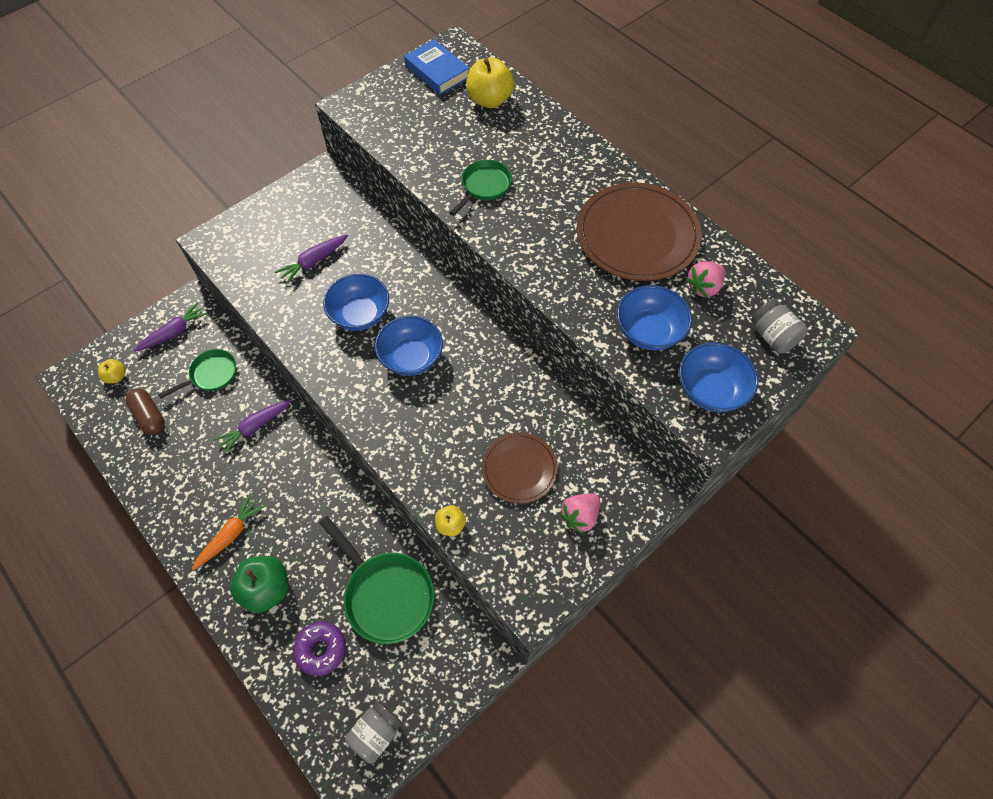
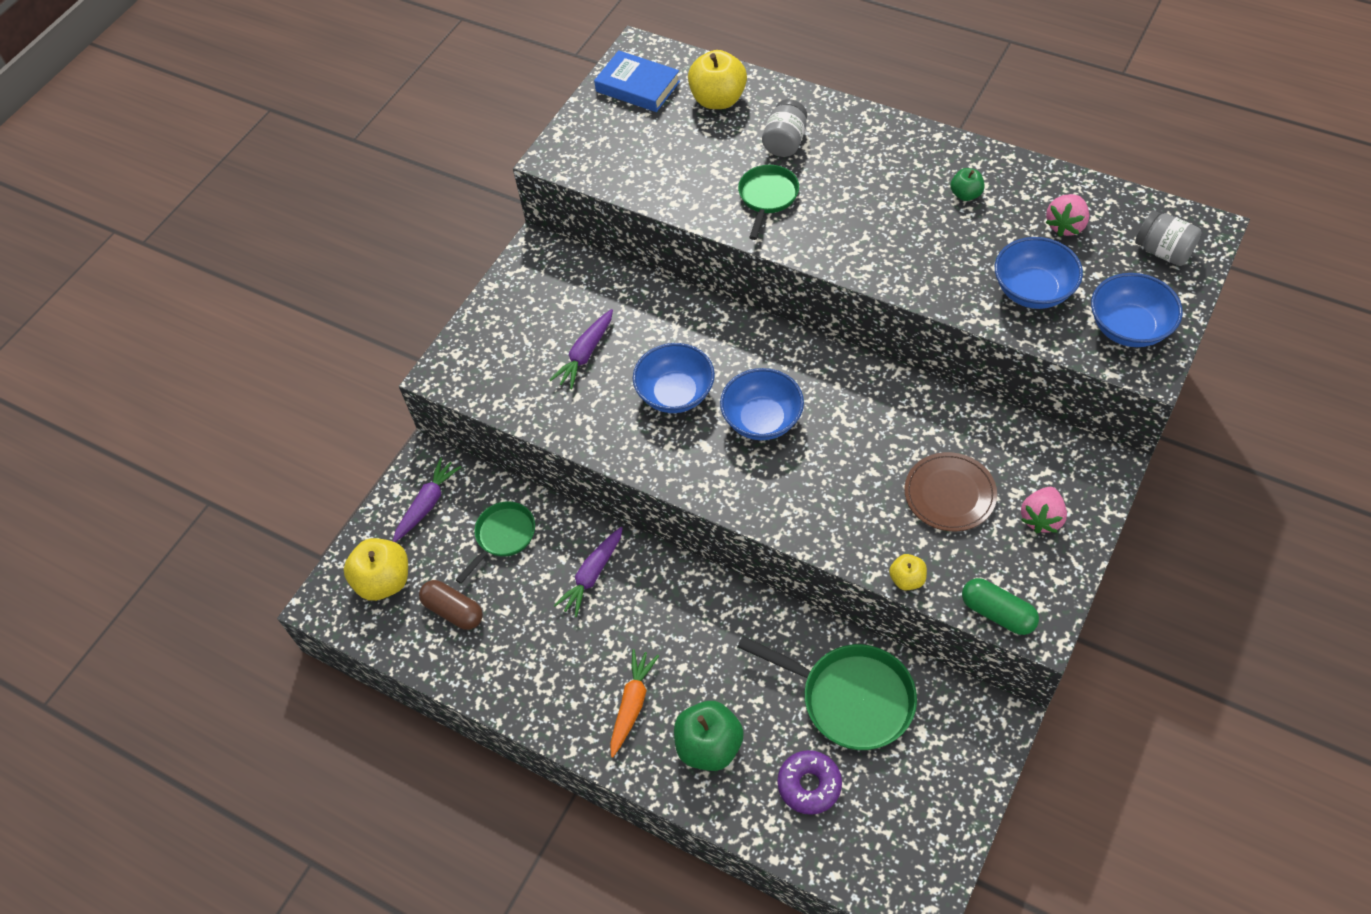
camera: 15 degrees left, 5 degrees down
(116, 377) = (384, 581): yellow apple -> yellow apple, size x1.88
(376, 733) = (920, 846): grey jar -> grey jar (785, 142)
(505, 580) = (997, 613): none -> green capsule
(637, 235) = (965, 194): brown plate -> green apple

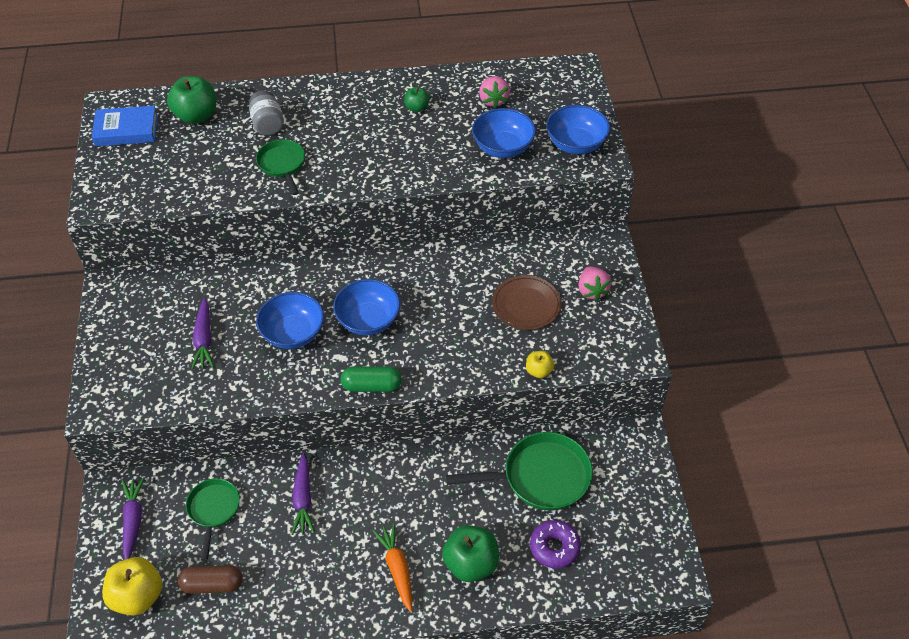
camera: 40 degrees left, 5 degrees down
(718, 100) = (196, 115): yellow apple -> green apple
(997, 613) = (608, 361): green capsule -> green capsule (371, 386)
(1163, 251) = (562, 91): grey jar -> none

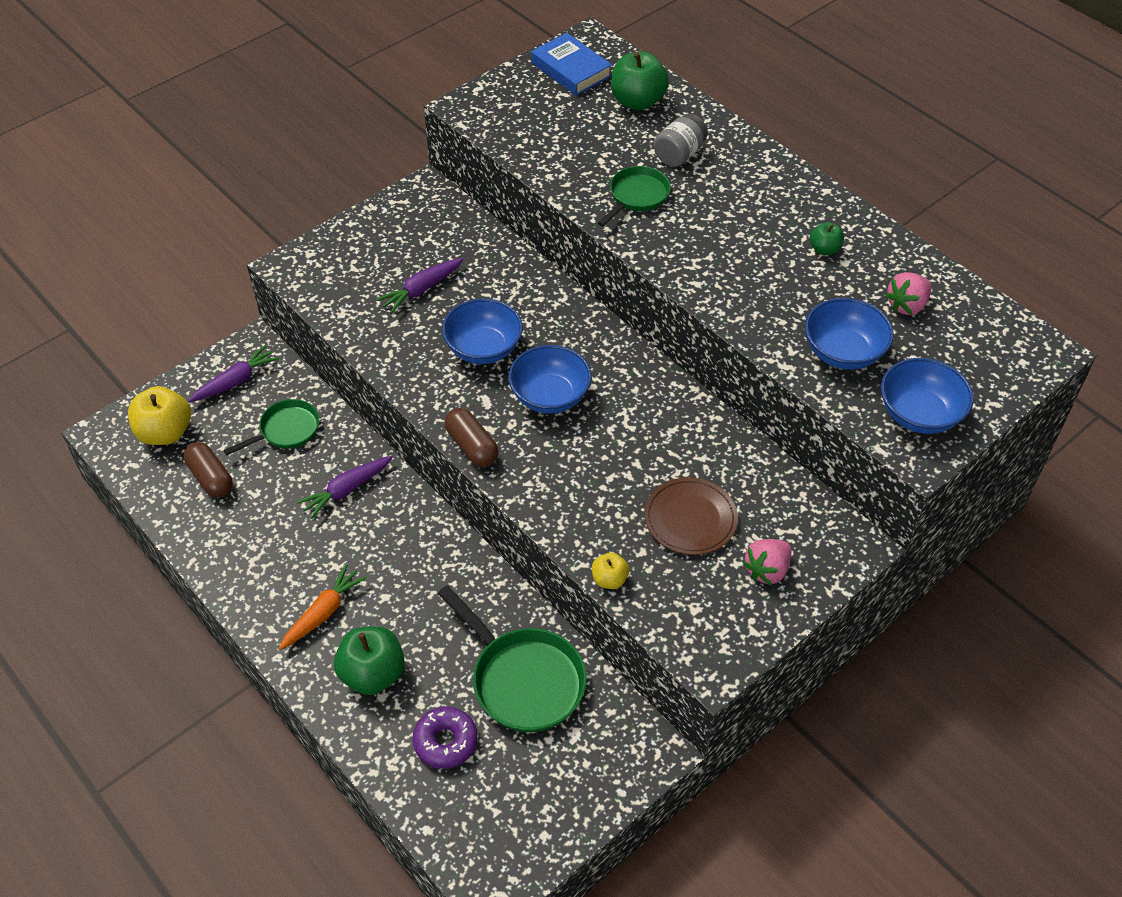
camera: 55 degrees right, 0 degrees up
(371, 386) = (472, 446): green capsule -> brown capsule

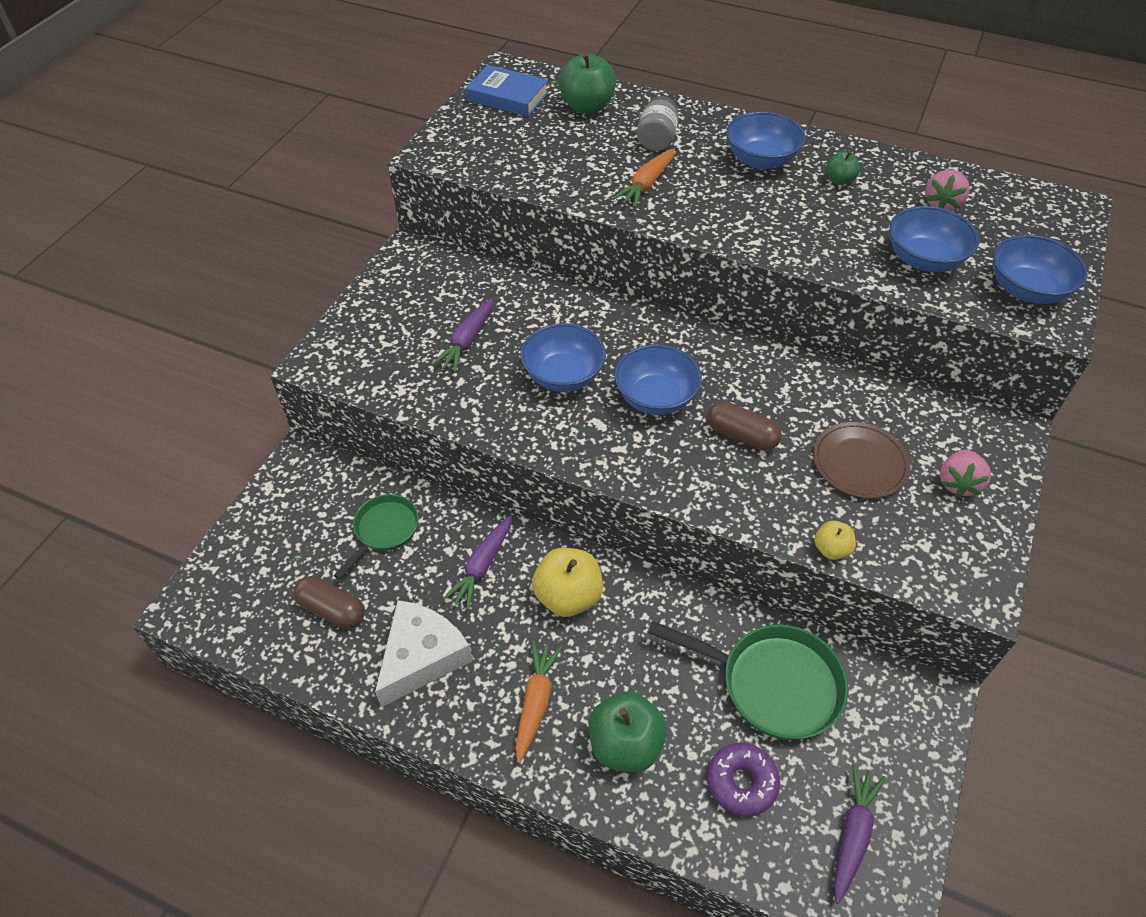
camera: 25 degrees left, 0 degrees up
(165, 432) = (254, 581): yellow apple -> yellow apple (568, 596)
(235, 381) = (301, 501): purple carrot -> purple carrot (853, 834)
(257, 542) = (422, 657): none -> white cheese
(472, 446) = (615, 471): brown capsule -> brown capsule (741, 435)
(637, 196) = (646, 185): green pan -> orange carrot
(763, 205) = (761, 160): none -> blue bowl

